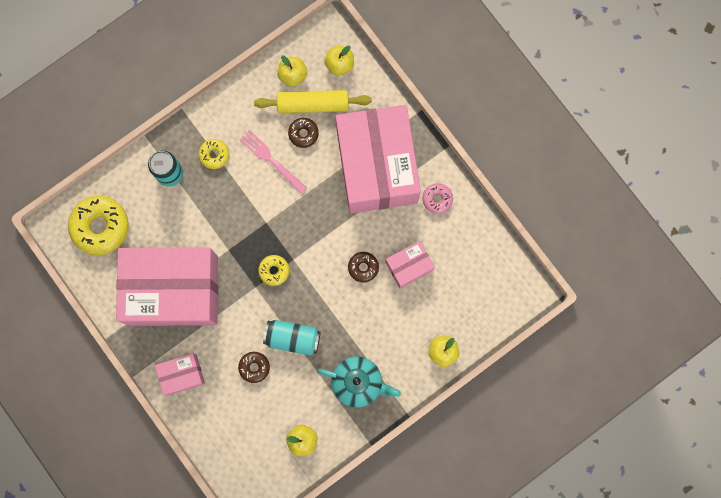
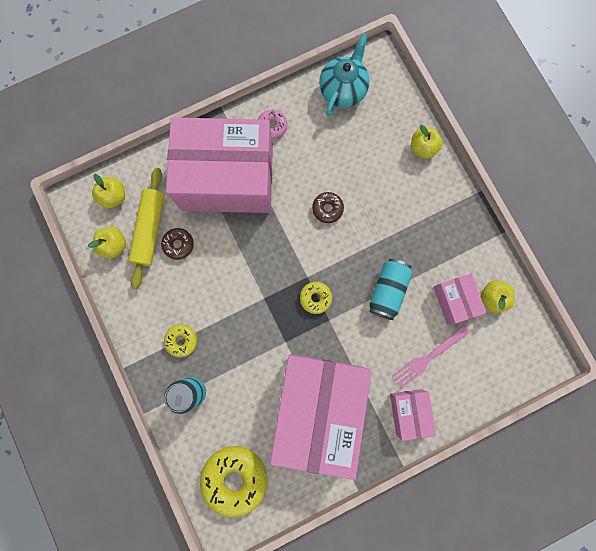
camera: 80 degrees left, 0 degrees up
(254, 367) = (412, 334): brown donut -> none
(271, 160) = (199, 282): pink fork -> pink fork (428, 357)
(358, 382) = (441, 233): turquoise teapot -> turquoise teapot (343, 89)
(409, 266) = (334, 165): pink box -> pink box (454, 300)

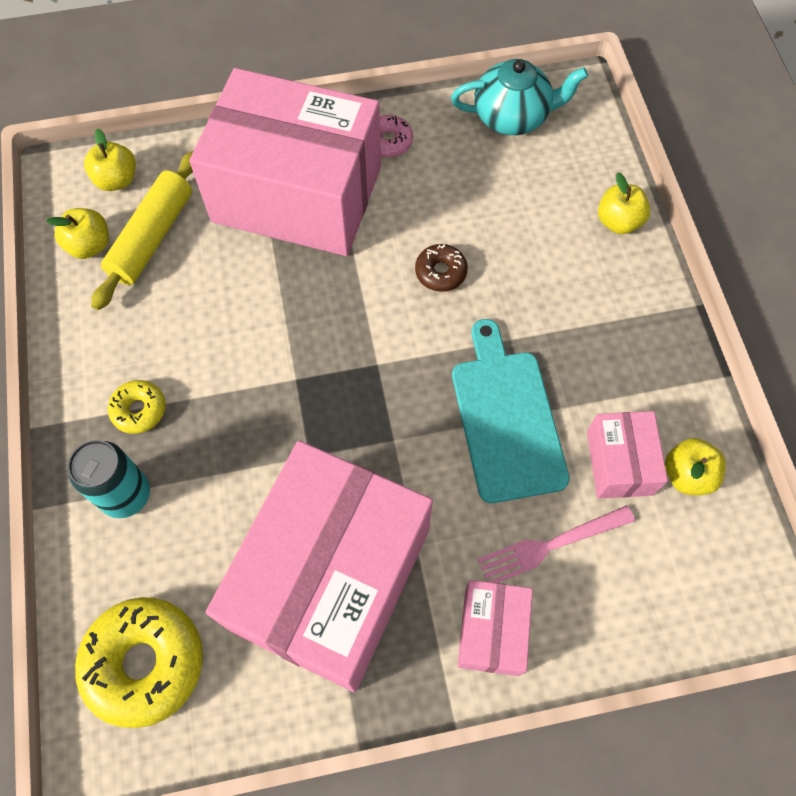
camera: 15 degrees right, 15 degrees down
(178, 244) = (188, 268): brown donut -> none
(315, 298) = (381, 400): yellow donut -> none
(343, 89) = (512, 117): turquoise teapot -> turquoise teapot turned 45 degrees clockwise
(388, 290) = (506, 418): turquoise can -> turquoise cutting board

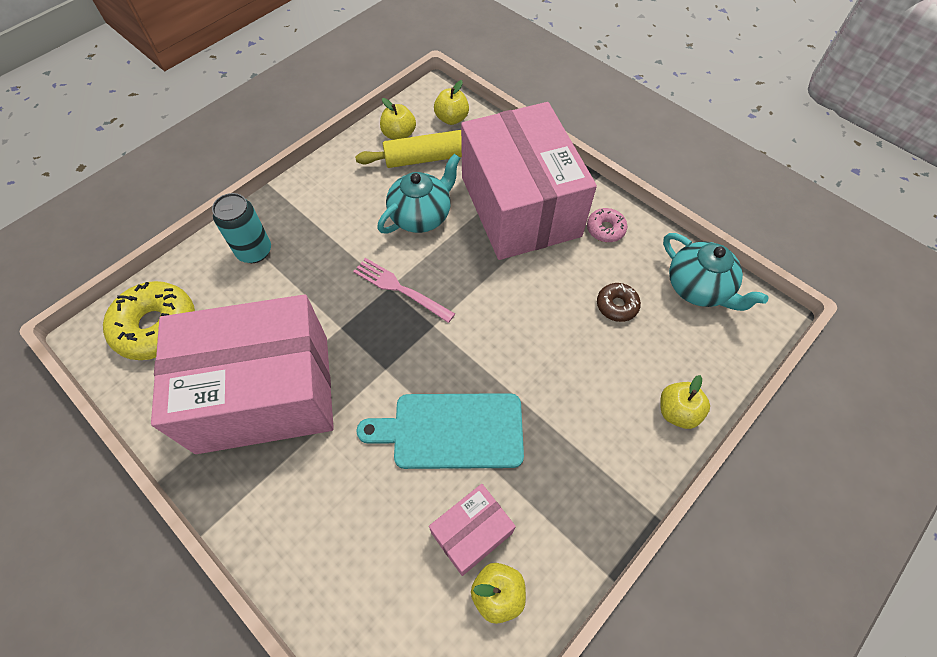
camera: 55 degrees right, 5 degrees down
(139, 410) = (312, 223): yellow donut -> none
(228, 292) = (421, 215): none -> turquoise teapot
(440, 272) = (532, 320): brown donut -> brown donut (617, 305)
(491, 631) = (283, 517): pink box -> none
(506, 418) = (451, 430): turquoise cutting board -> turquoise cutting board turned 135 degrees counterclockwise
(550, 546) = (371, 520): pink fork -> pink fork (399, 289)

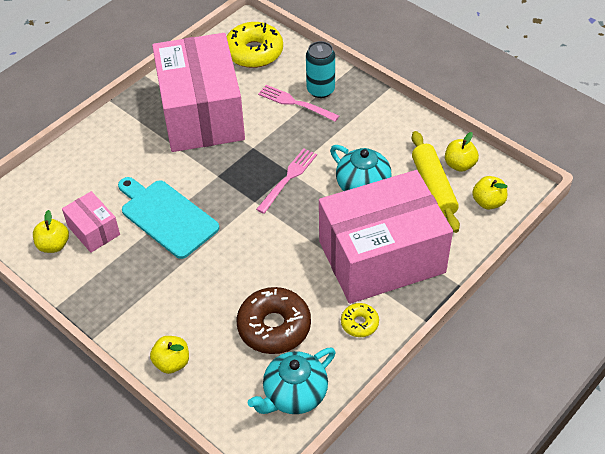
camera: 90 degrees right, 10 degrees down
(271, 279) = (295, 103): none -> pink fork
(451, 430) = (167, 216): turquoise cutting board -> turquoise cutting board turned 45 degrees counterclockwise
(605, 229) = (359, 323): pink donut -> yellow donut
(617, 305) = (274, 327): brown donut -> brown donut, size x1.94

